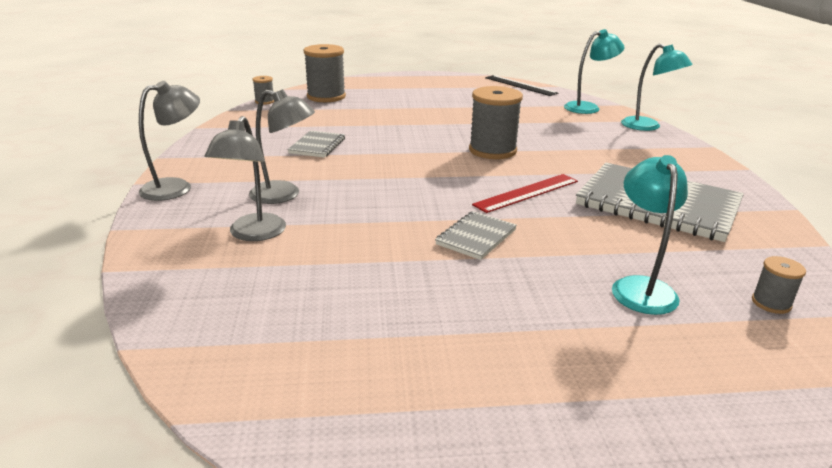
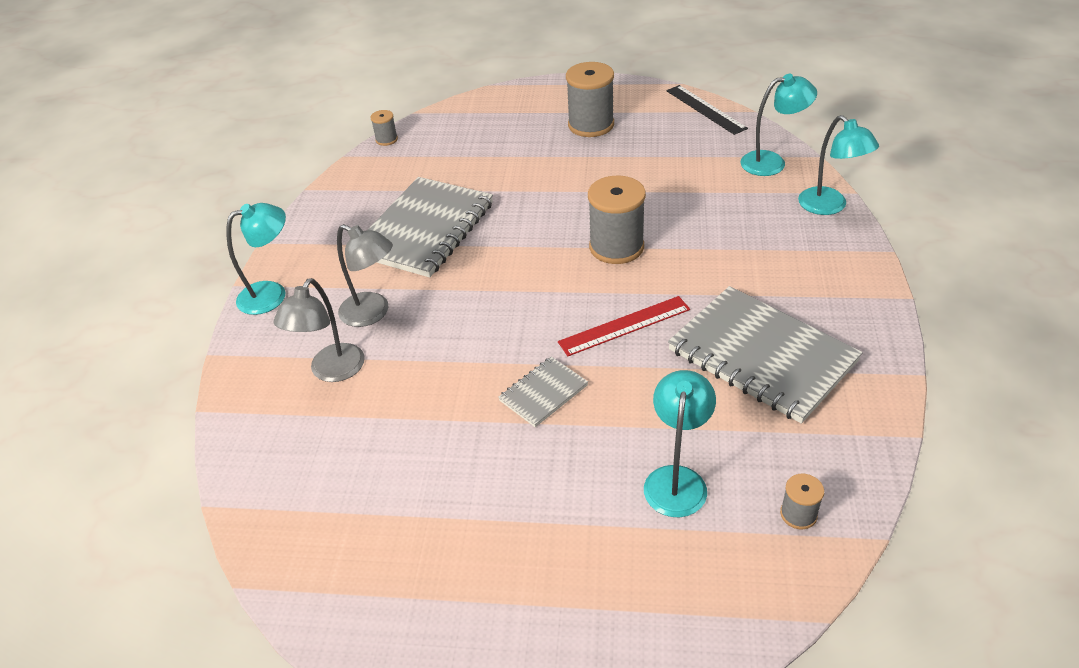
camera: 15 degrees right, 15 degrees up
(176, 187) = (272, 294): grey lamp -> turquoise lamp
(317, 146) = (425, 229): grey notebook -> grey notebook, size x2.10
(326, 96) = (458, 131): grey spool -> grey spool (591, 125)

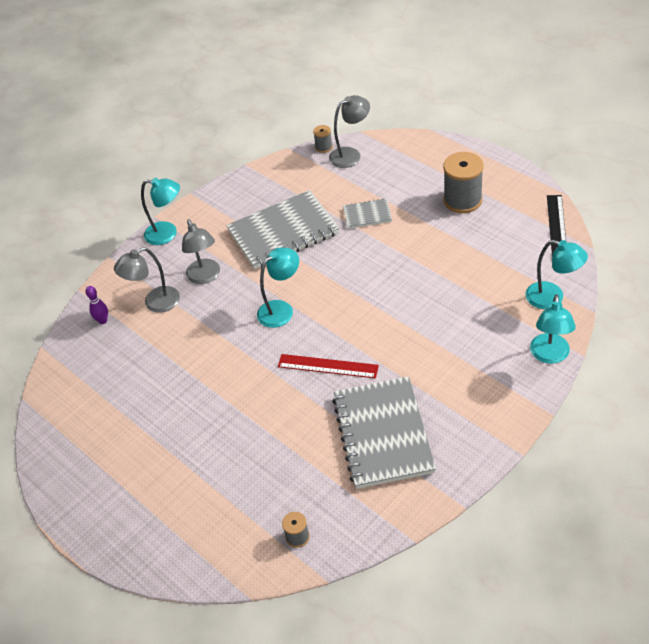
camera: 40 degrees right, 5 degrees up
(273, 427) = (103, 320): none -> purple bowling pin
(426, 134) = (351, 155): none -> grey lamp
(543, 393) = (243, 382): grey notebook -> grey notebook (367, 215)
(616, 247) = (379, 308): grey spool -> none
(677, 479) = (258, 476): turquoise lamp -> turquoise lamp (281, 309)

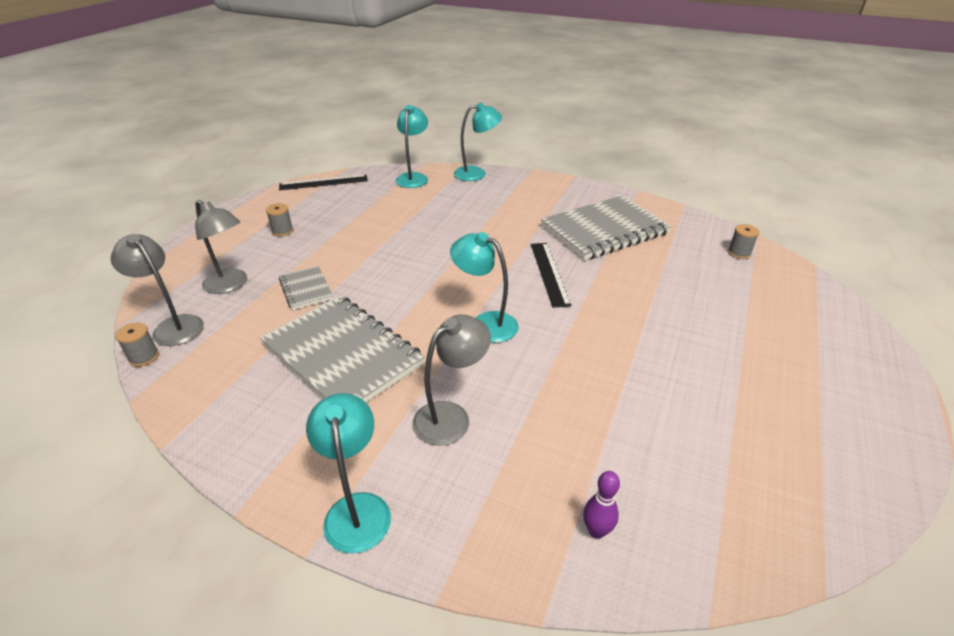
camera: 115 degrees left, 10 degrees down
(155, 303) = (526, 464): grey lamp -> grey lamp (230, 285)
(327, 366) = (549, 273): red ruler -> black ruler
(462, 200) = (282, 231): grey spool -> grey spool, size x0.49

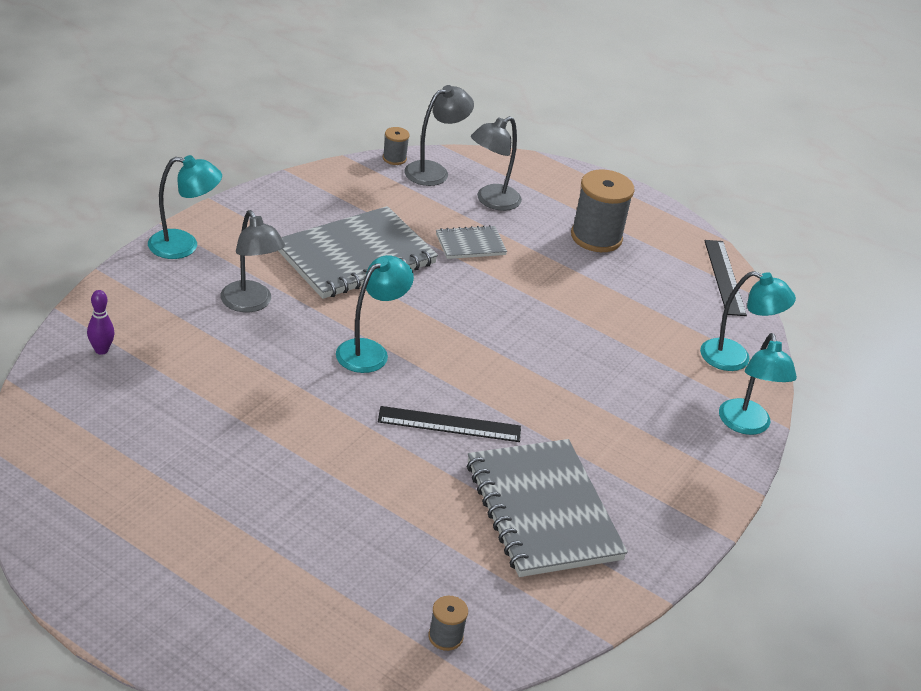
camera: 95 degrees right, 0 degrees up
(282, 231) = (596, 237): grey spool -> grey spool, size x2.06

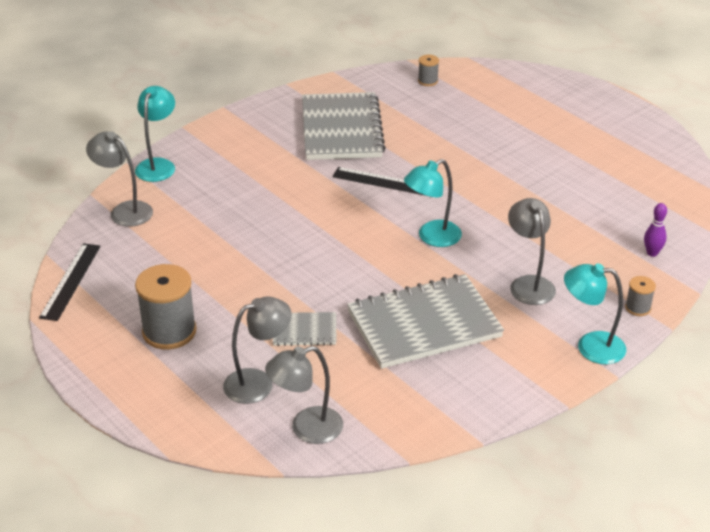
camera: 160 degrees left, 0 degrees up
(394, 158) = (347, 451): grey spool -> grey spool (638, 308)
(735, 358) = (124, 211): turquoise lamp -> grey lamp

